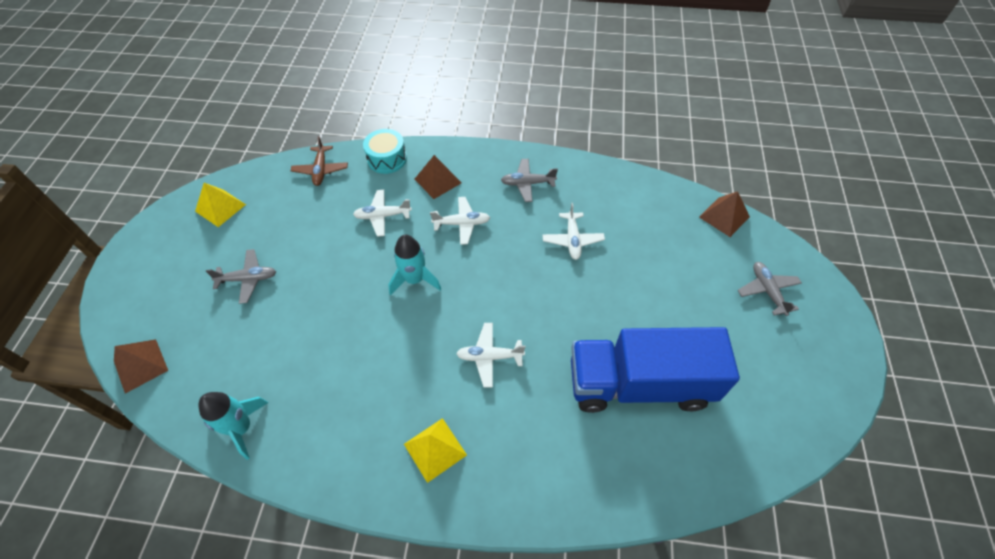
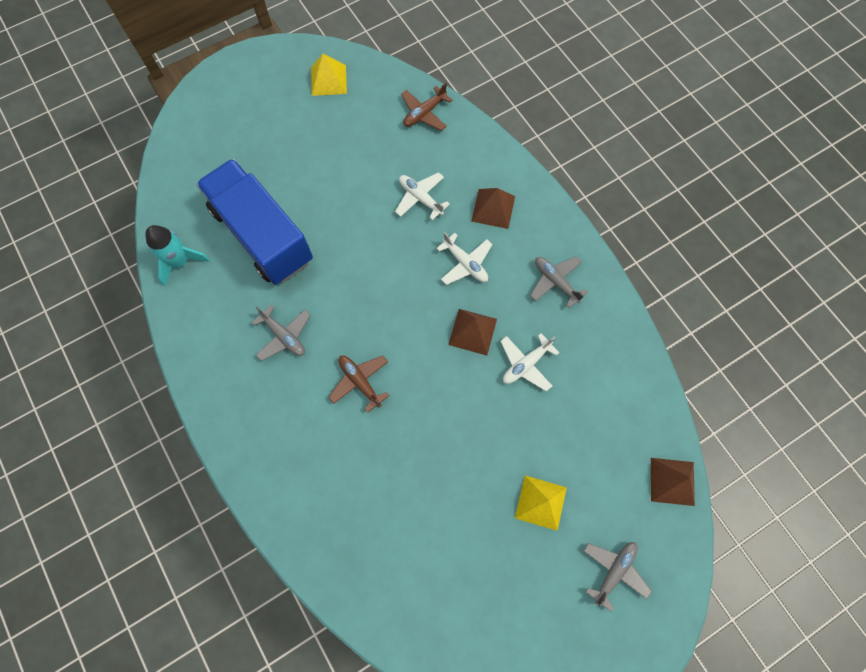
camera: 50 degrees right, 15 degrees up
(141, 365) = (173, 158): brown pyramid -> brown pyramid (472, 331)
(248, 279) = (287, 158): grey plane -> grey plane (284, 336)
(387, 159) = (480, 150): turquoise drum -> none
(415, 279) = (382, 272): turquoise rocket -> none
(435, 449) = (259, 400): yellow pyramid -> yellow pyramid (540, 502)
(490, 357) = (360, 382): white plane -> brown plane
(639, 384) = (426, 515): blue truck -> blue truck (262, 235)

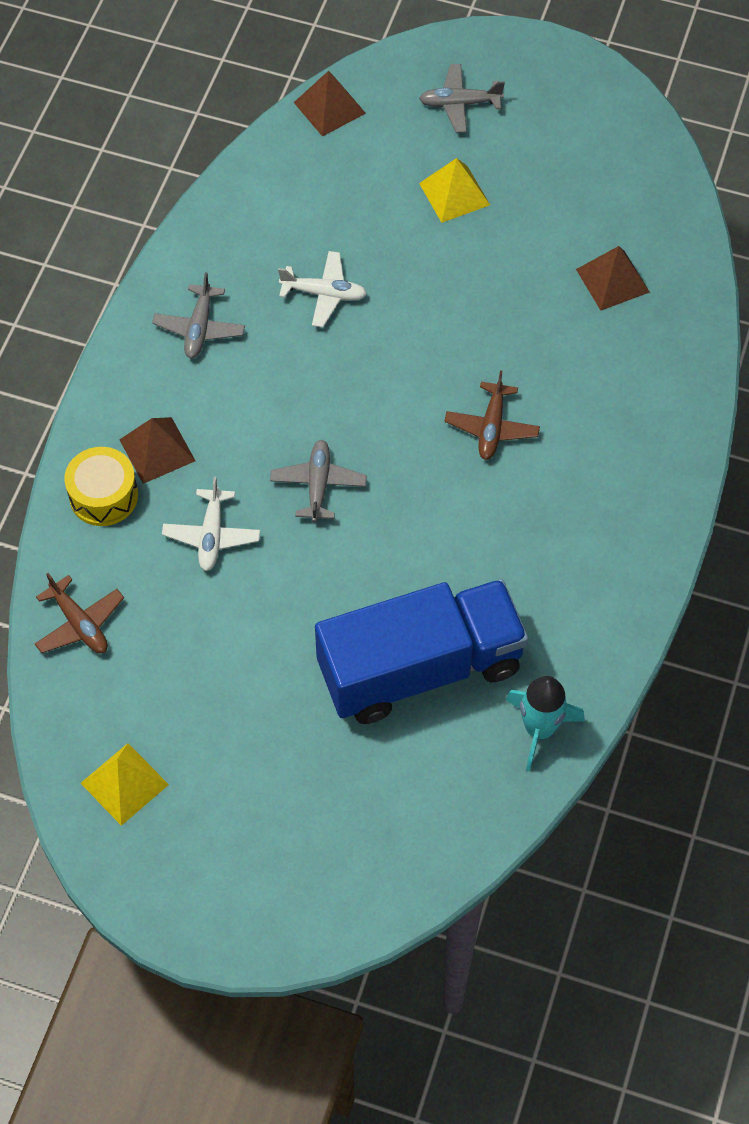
camera: 130 degrees left, 10 degrees down
(262, 235) = (420, 668): blue truck -> blue truck turned 120 degrees counterclockwise
(284, 336) = (515, 541): grey plane -> grey plane (318, 485)
(424, 113) = (79, 623): brown plane -> brown plane turned 45 degrees clockwise
(465, 263) = (257, 428): white plane -> none
(472, 331) = (333, 365): brown pyramid -> brown pyramid (612, 280)
(486, 167) = (103, 496): none -> yellow drum

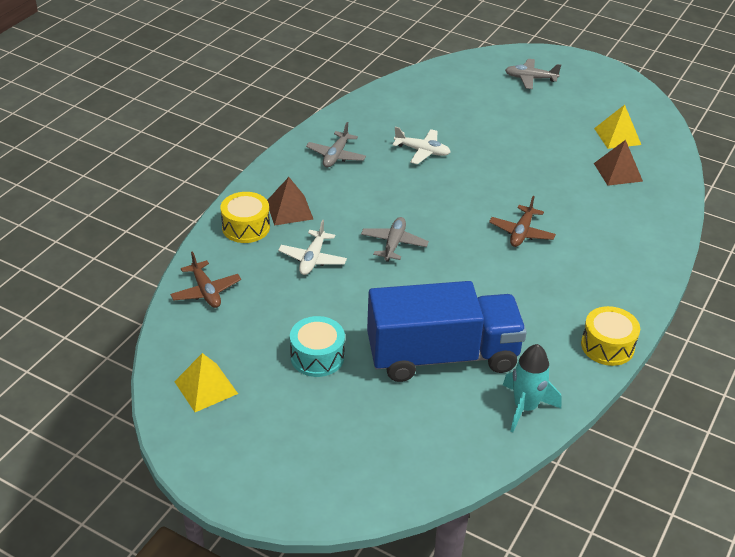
camera: 10 degrees right, 20 degrees down
(257, 703) = (317, 356): none -> turquoise drum
(329, 107) = (447, 69): brown pyramid -> none
(454, 194) = (518, 117): yellow pyramid -> yellow pyramid (617, 136)
(632, 607) = (607, 346): none -> yellow drum

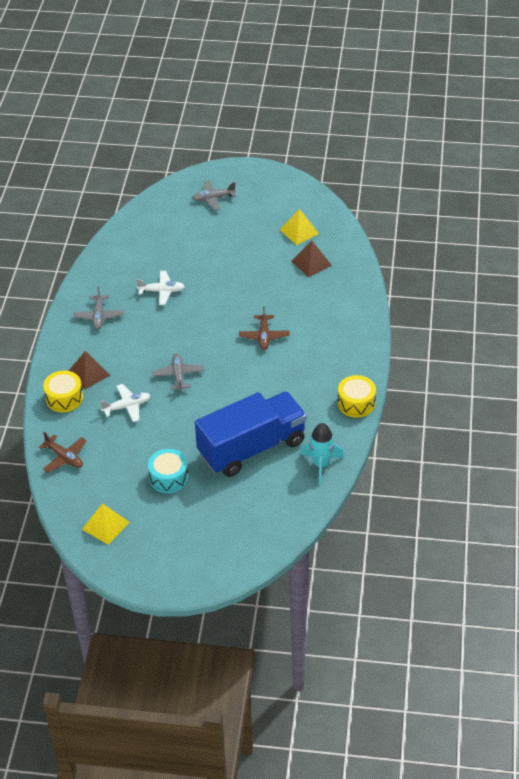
camera: 20 degrees left, 5 degrees up
(312, 259) = (127, 407): white plane -> white plane turned 105 degrees counterclockwise

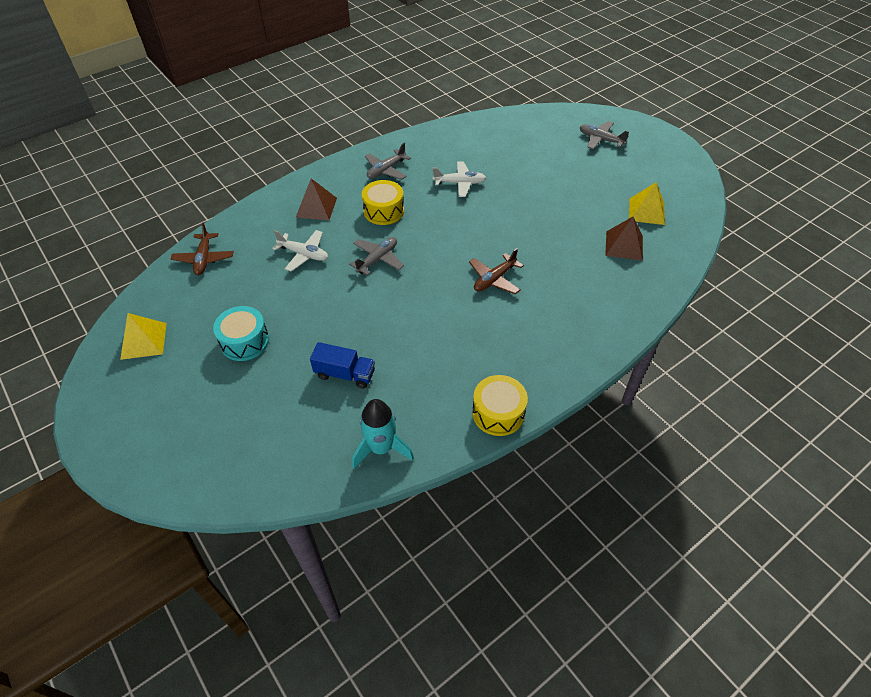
camera: 45 degrees right, 5 degrees up
(64, 398) = (273, 213): yellow drum -> yellow drum (384, 211)
(161, 291) = (459, 183): white plane -> white plane turned 45 degrees counterclockwise
(252, 448) = (345, 374): blue truck -> blue truck, size x0.43

